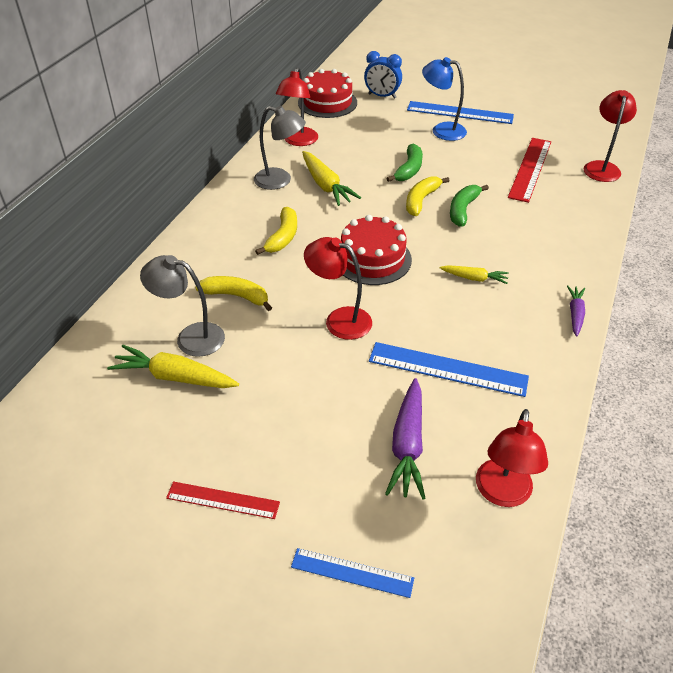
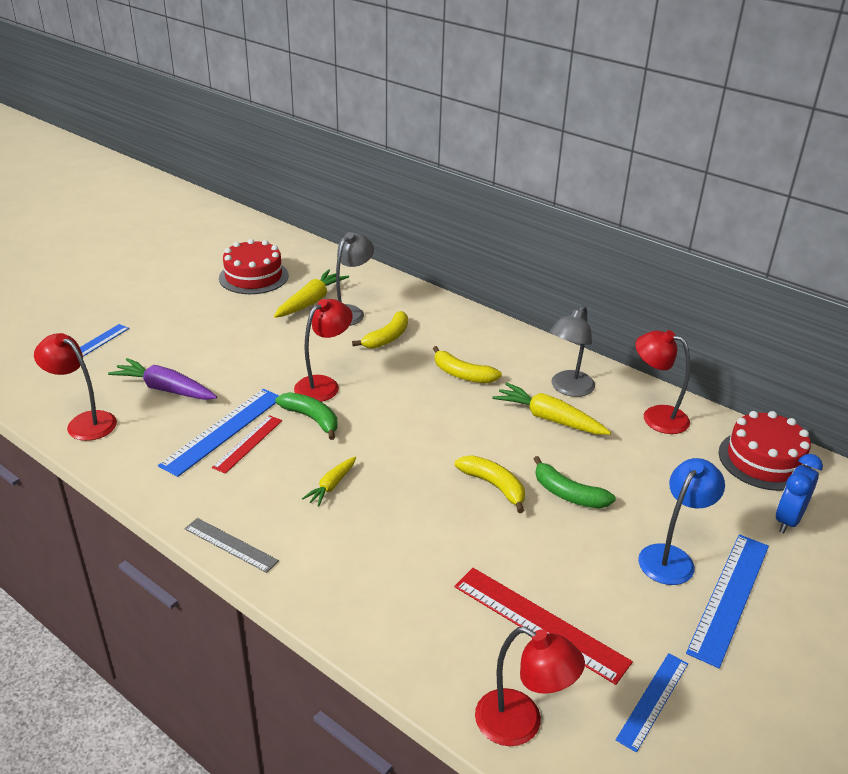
camera: 105 degrees right, 10 degrees down
(223, 500) = (188, 308): red ruler -> red ruler (248, 443)
(325, 185) = (549, 419): yellow carrot -> yellow carrot turned 45 degrees clockwise
(372, 259) = (400, 423): red cake -> red cake (253, 277)
(463, 210) = (461, 516): green banana -> green banana (312, 419)
(550, 131) = (653, 700): none -> blue ruler
(575, 314) = (230, 545): purple carrot -> grey ruler

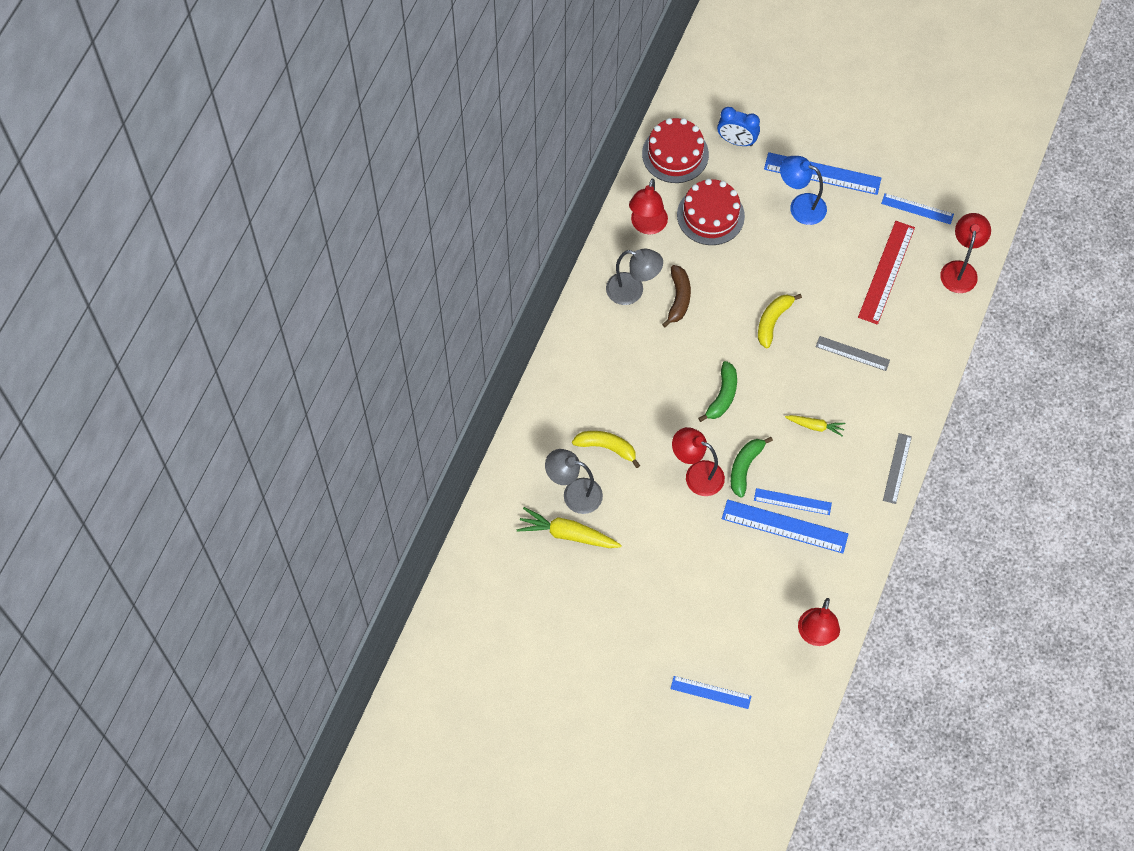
camera: 105 degrees left, 30 degrees up
(165, 389) = (750, 596): purple carrot -> none
(248, 443) = (792, 501): red ruler -> blue ruler
(253, 277) = (538, 607): red cake -> red cake (710, 215)
(418, 548) = (852, 353): none -> grey ruler
(462, 374) = (641, 373): yellow banana -> none
(549, 419) = (678, 298): yellow carrot -> brown banana
(568, 494) = (762, 273): green banana -> green banana (722, 396)

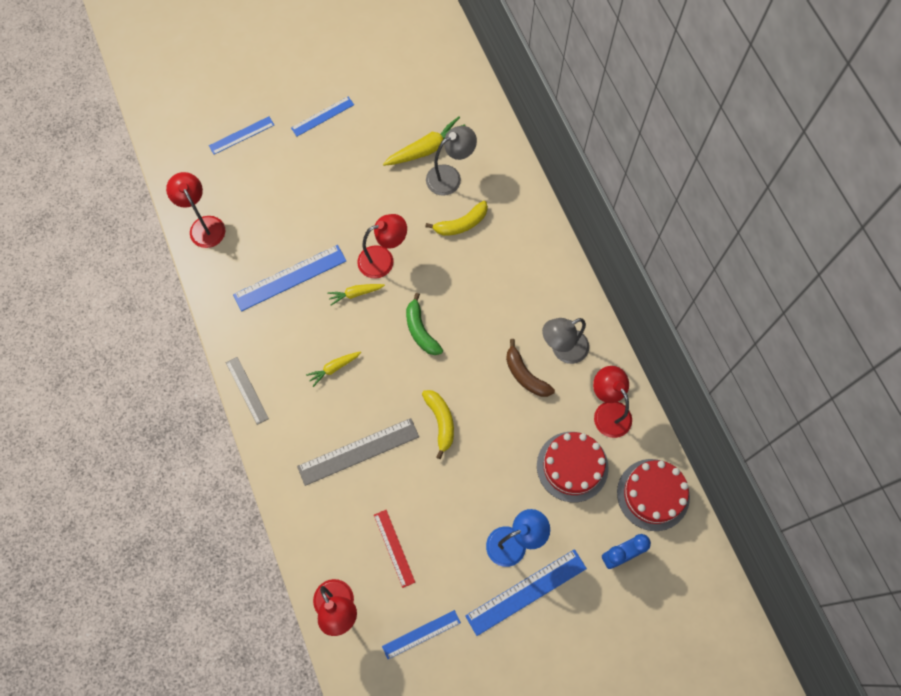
camera: 135 degrees right, 5 degrees up
(745, 467) = (355, 294): green banana -> yellow carrot
(792, 501) = (300, 299): blue ruler -> blue ruler (322, 116)
(852, 353) = (358, 451): grey ruler -> grey ruler, size x1.63
(886, 272) = (394, 548): red ruler -> red ruler, size x0.62

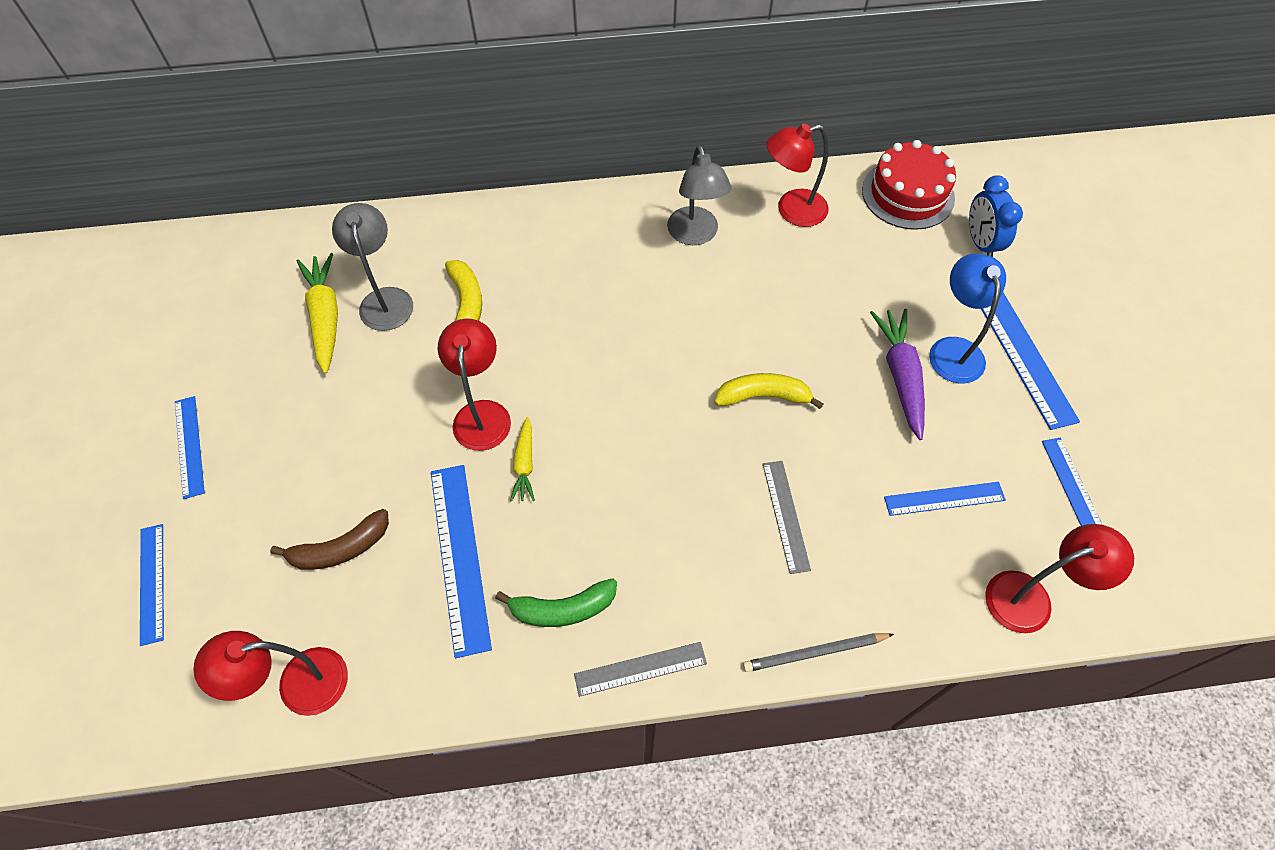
camera: 75 degrees left, 10 degrees down
(275, 483) = (814, 653): none -> grey pencil
(334, 368) = (640, 521): yellow carrot -> none
(358, 451) = (785, 515): grey ruler -> grey ruler, size x0.62
(394, 548) = (944, 499): red ruler -> blue ruler
(420, 330) = (615, 390): green banana -> green banana (562, 609)
(481, 509) = (900, 376): none -> purple carrot
(525, 375) = (719, 283): brown banana -> brown banana (340, 549)
(572, 466) = (857, 263): red cake -> none

